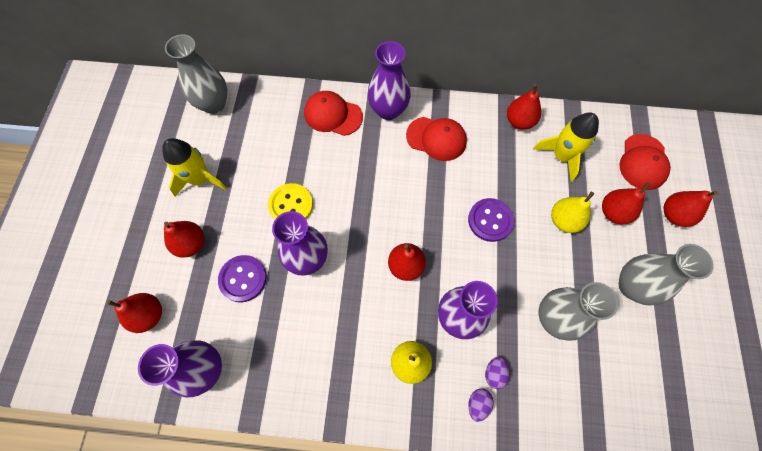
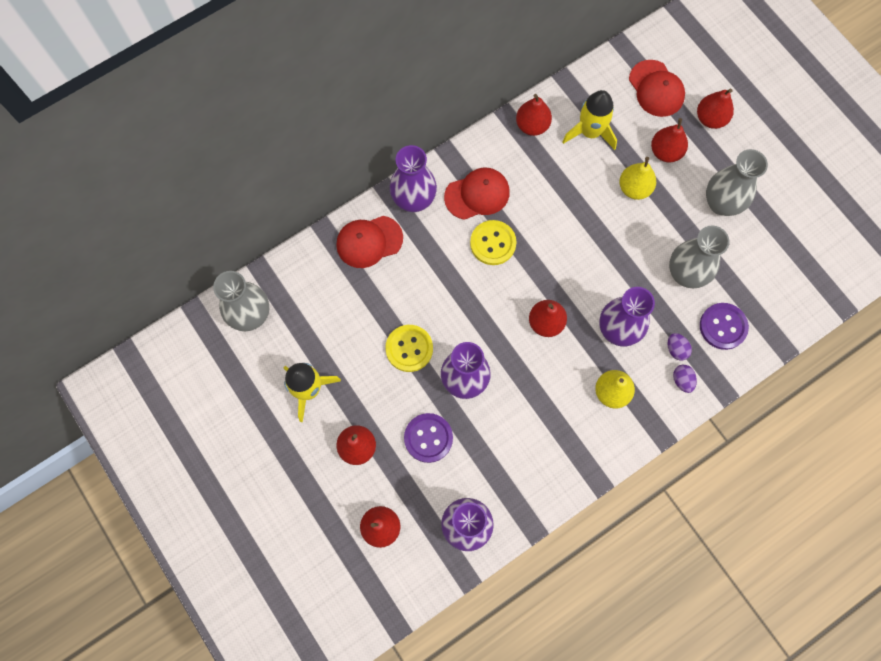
camera: 40 degrees left, 5 degrees up
(417, 179) = (493, 243): none -> yellow button
(490, 220) = (579, 233): purple button -> purple button (723, 326)

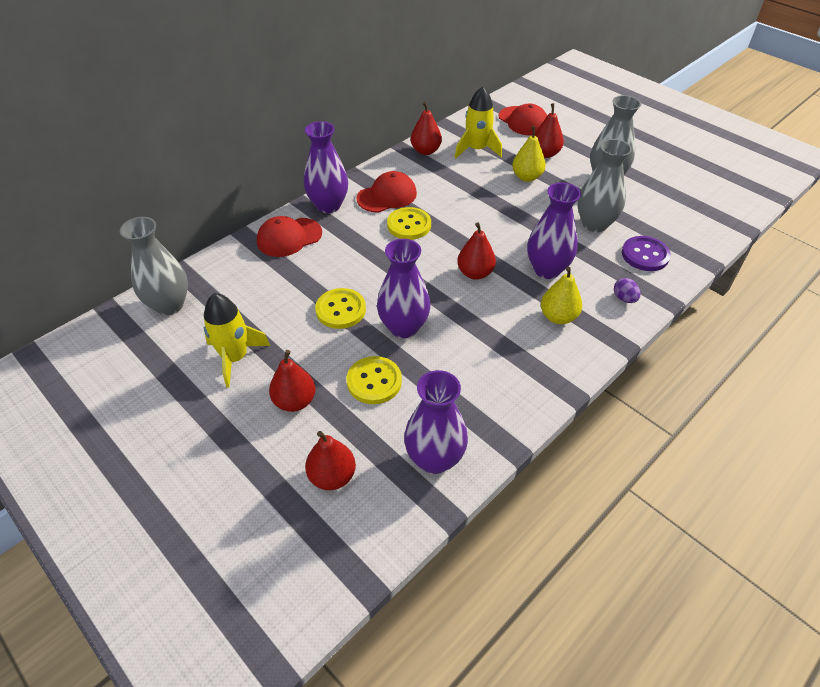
camera: 10 degrees left, 25 degrees down
(428, 438) = (374, 381): purple button -> yellow button
(676, 349) = (608, 276): purple egg -> none
(710, 118) = (574, 132): red pear -> none

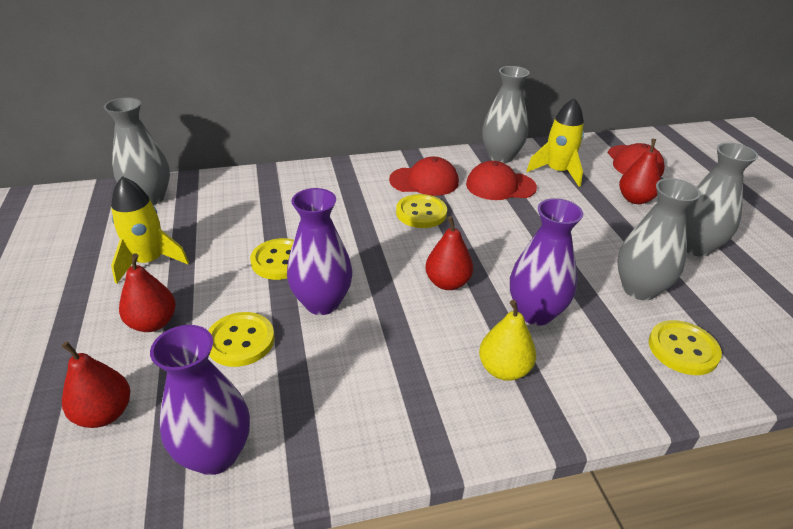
camera: 30 degrees right, 10 degrees down
(289, 237) = (300, 183): red cap -> red cap (500, 186)
(328, 205) = (361, 170): purple vase -> none
(425, 151) = (501, 156): red pear -> grey vase
(526, 177) = (592, 214): yellow pear -> none
(624, 298) = (611, 387): purple egg -> none
(645, 255) = (683, 349): purple button -> yellow button

